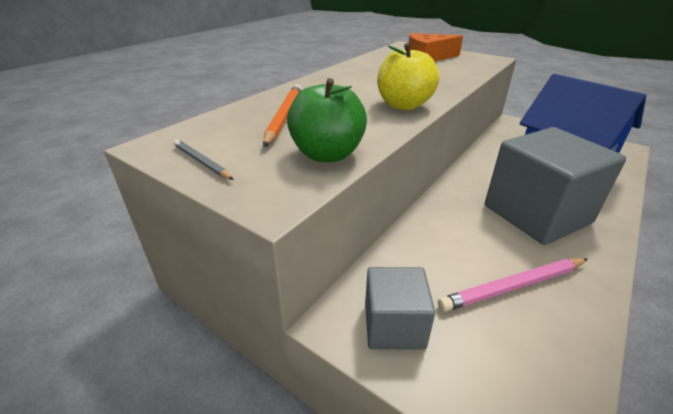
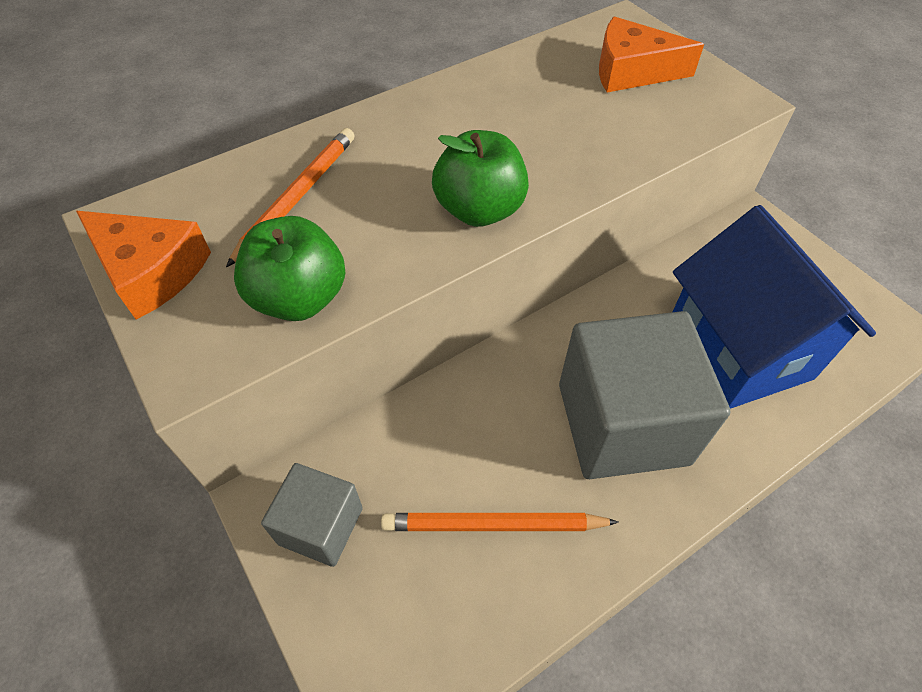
camera: 20 degrees right, 20 degrees up
(201, 162) = (151, 271): grey pencil -> orange cheese
(404, 105) = (479, 210): yellow apple -> green apple
(513, 286) = (494, 525): pink pencil -> orange pencil

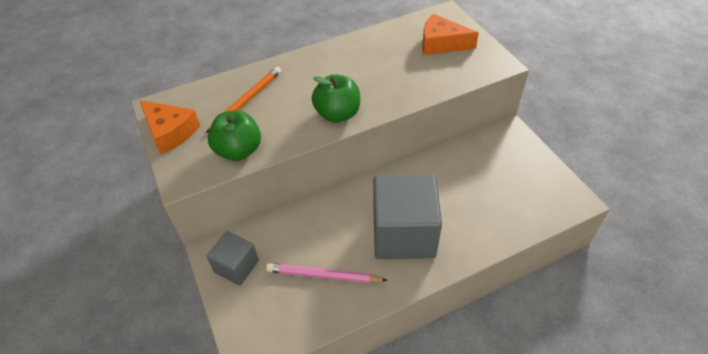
camera: 10 degrees right, 5 degrees down
(494, 525) = (323, 275): orange pencil -> pink pencil
(738, 351) = (478, 202): blue house -> none

